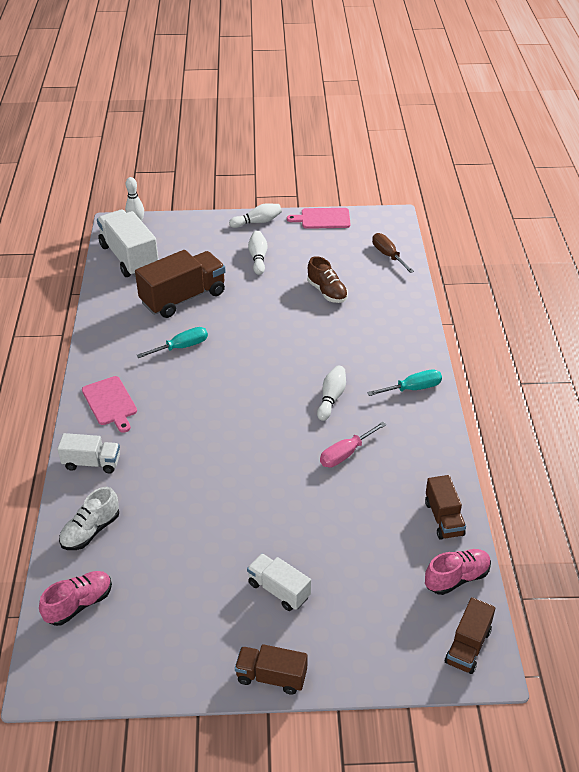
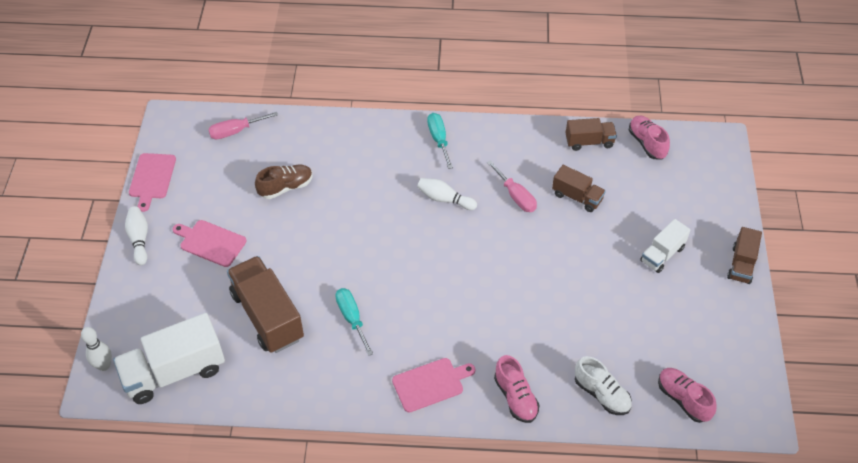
camera: 85 degrees left, 10 degrees up
(92, 463) = (515, 397): white truck -> pink shoe
(258, 258) = (210, 242): white bowling pin -> pink cutting board
(388, 255) = (236, 131): brown screwdriver -> pink screwdriver
(468, 646) = (706, 147): brown truck -> brown truck (577, 197)

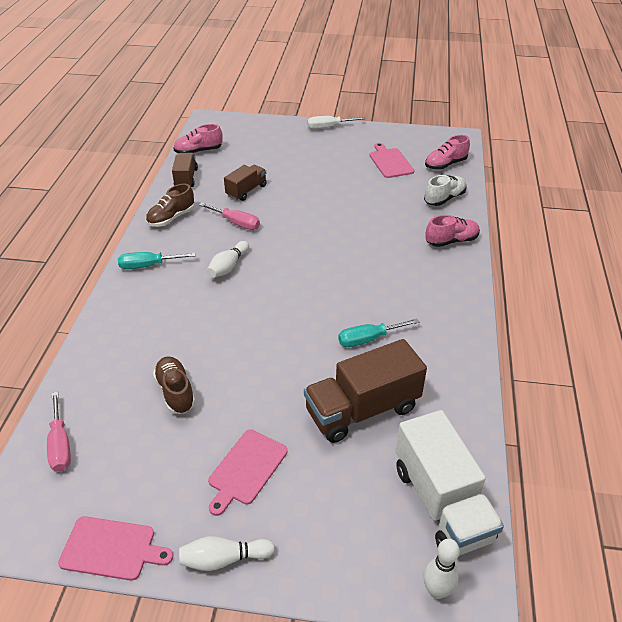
camera: 85 degrees left, 10 degrees down
(430, 384) = (442, 289): pink cutting board -> pink cutting board (390, 162)
(515, 142) = (171, 218): none -> brown shoe
(515, 196) = (236, 223): pink screwdriver -> pink screwdriver turned 60 degrees clockwise
(662, 254) = (314, 157): white truck -> none
(741, 264) = (328, 127): brown truck -> white screwdriver

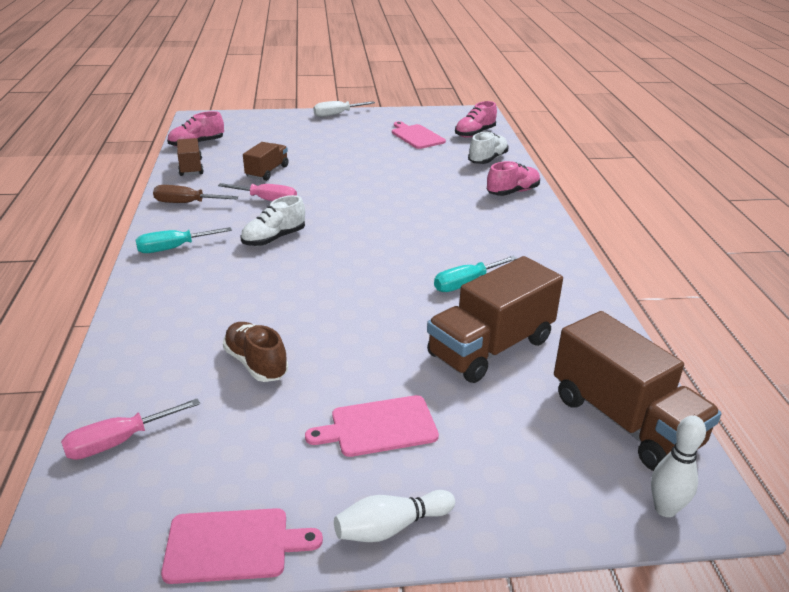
camera: 15 degrees left, 10 degrees down
(60, 445) = (118, 442): pink screwdriver -> pink screwdriver turned 90 degrees clockwise
(171, 218) = (186, 203): brown shoe -> brown screwdriver
(228, 267) = (274, 239): white bowling pin -> white shoe
(246, 469) = (379, 427): pink cutting board -> pink cutting board turned 60 degrees clockwise
(441, 502) = (624, 420): white truck -> brown truck

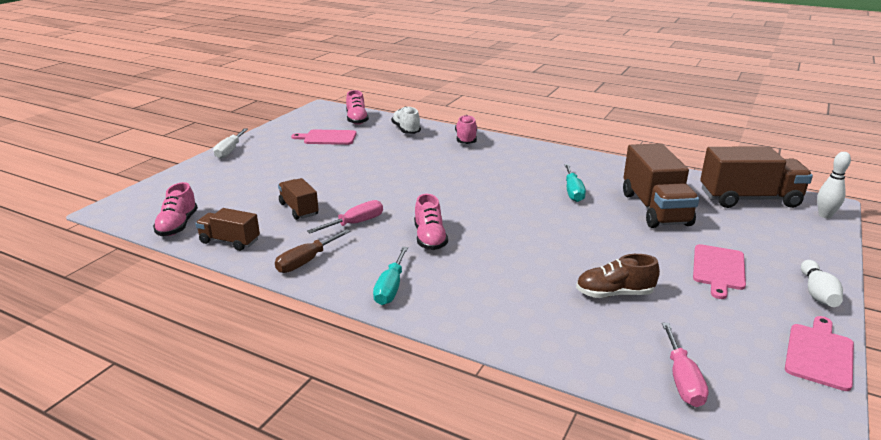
camera: 55 degrees left, 5 degrees down
(274, 239) = (430, 238): white shoe -> pink shoe

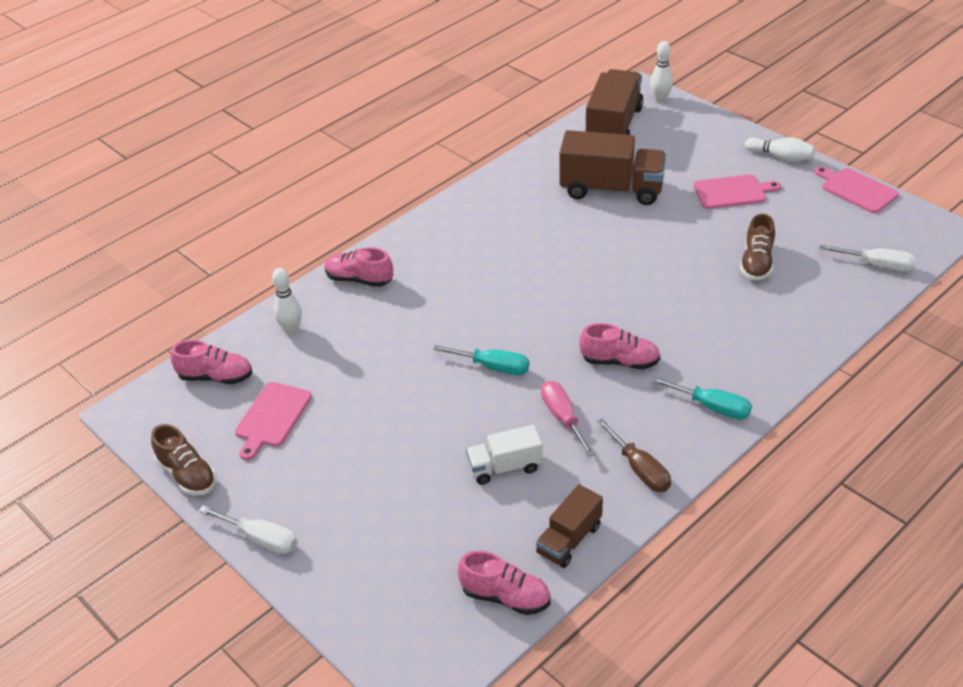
camera: 70 degrees left, 15 degrees up
(277, 127) = (187, 475): none -> brown shoe
(299, 209) = (505, 467): brown truck -> white truck
(406, 130) = (291, 330): white shoe -> white bowling pin
(573, 192) = (551, 231): turquoise screwdriver -> turquoise screwdriver (493, 367)
(682, 380) = (877, 265): pink screwdriver -> white screwdriver
(718, 269) = (732, 192): pink cutting board -> pink cutting board turned 45 degrees counterclockwise

